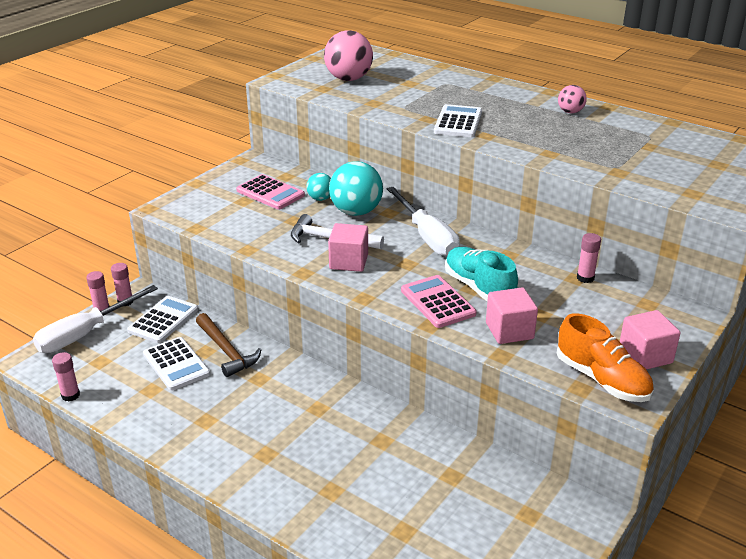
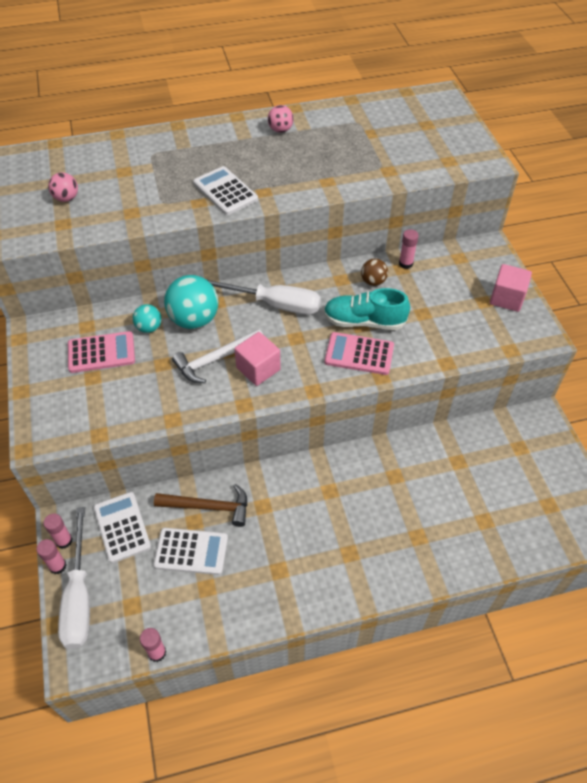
camera: 50 degrees left, 20 degrees up
(348, 79) = (66, 198): pink ball -> pink ball, size x0.53
(509, 331) = (425, 341): pink cube -> none
(533, 271) = (373, 281): none -> brown ball
(602, 380) = (511, 334): orange shoe -> none

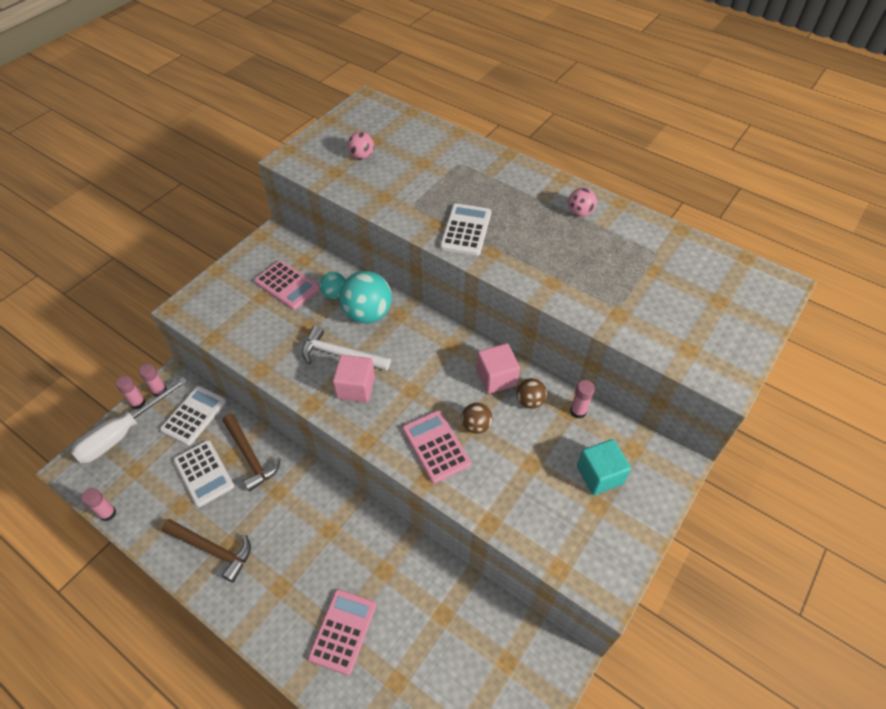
camera: 50 degrees right, 0 degrees up
(272, 584) = (212, 549): none -> brown hammer
(273, 304) = (432, 351): white screwdriver -> none
(364, 321) = (476, 425): turquoise shoe -> brown ball
(420, 531) = (343, 631): none -> pink calculator
(463, 286) = (599, 475): none -> turquoise cube
(506, 298) = (624, 523): pink cube -> pink cube (496, 377)

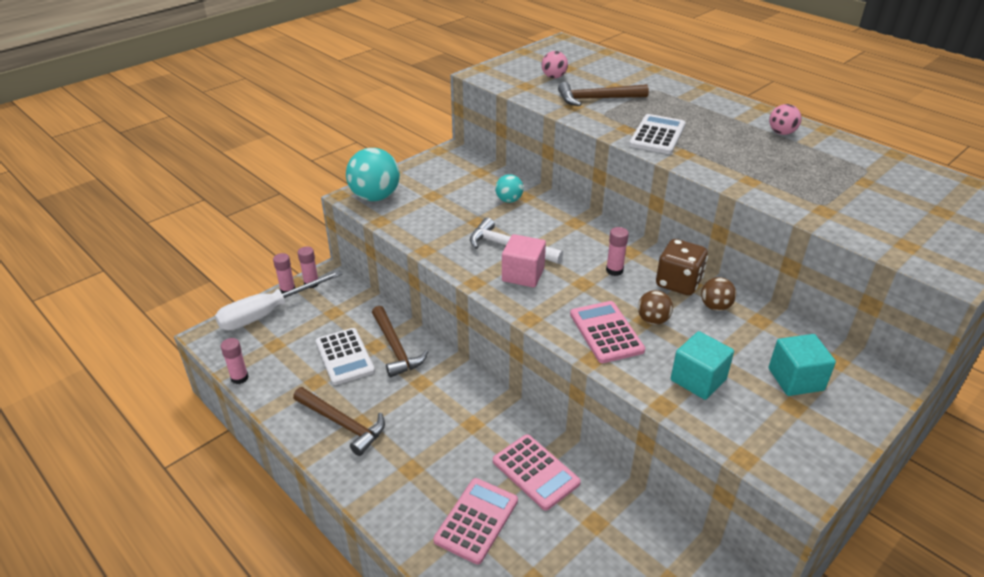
camera: 10 degrees right, 15 degrees down
(194, 416) = (343, 307): white calculator -> none
(287, 285) = (460, 189): pink calculator -> pink calculator (535, 472)
(368, 314) = (542, 218): turquoise ball -> turquoise ball (375, 197)
(406, 184) = (597, 99): none -> brown hammer
(496, 377) = (678, 283): pink cube -> brown dice
(518, 489) = (698, 380): none -> turquoise cube
(578, 411) = (771, 321): pink glue stick -> pink glue stick (614, 270)

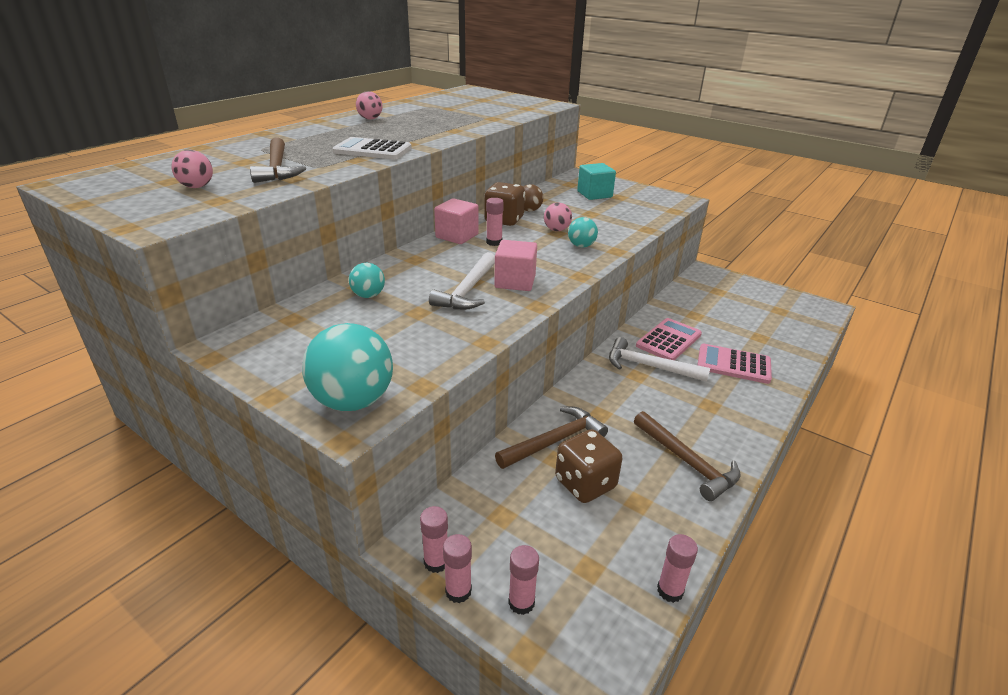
camera: 100 degrees left, 5 degrees down
(267, 313) = (521, 602): white screwdriver -> pink glue stick
(343, 424) = (687, 462): brown hammer -> brown hammer turned 120 degrees clockwise
(344, 357) = (585, 484): white calculator -> brown dice
(486, 438) = (649, 366): none -> white hammer
(606, 332) = (581, 246): pink calculator -> turquoise ball
(630, 248) = (457, 236): none -> pink cube
(653, 320) = (556, 230): brown ball -> pink ball
(698, 380) = (614, 219): turquoise cube -> none

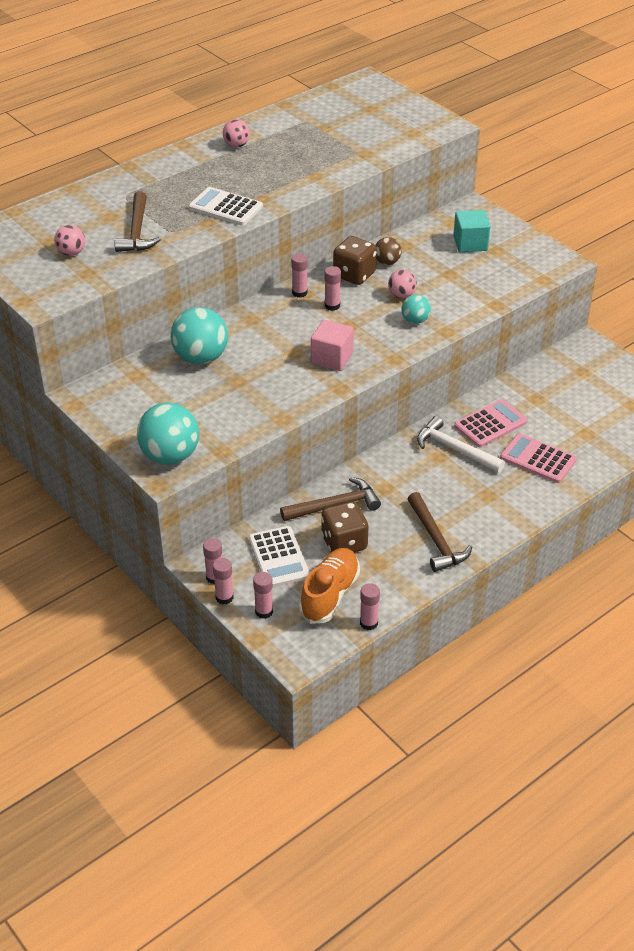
camera: 15 degrees right, 10 degrees up
(368, 295) = (201, 358): turquoise ball -> turquoise ball, size x1.88
(457, 236) = (299, 293): pink cube -> pink glue stick
(467, 290) = (286, 363): white hammer -> none
(512, 517) = (278, 557): none -> white calculator
(599, 557) = (330, 594): none -> orange shoe

